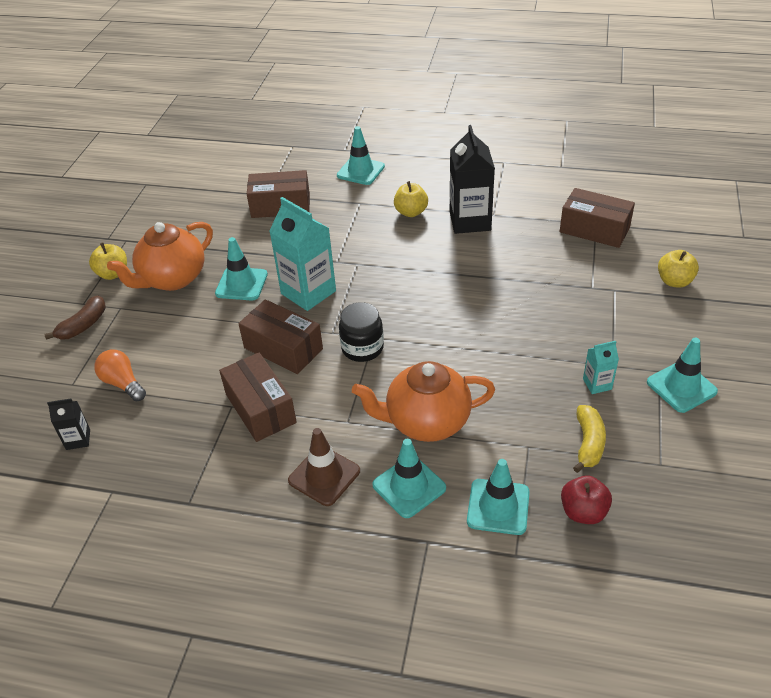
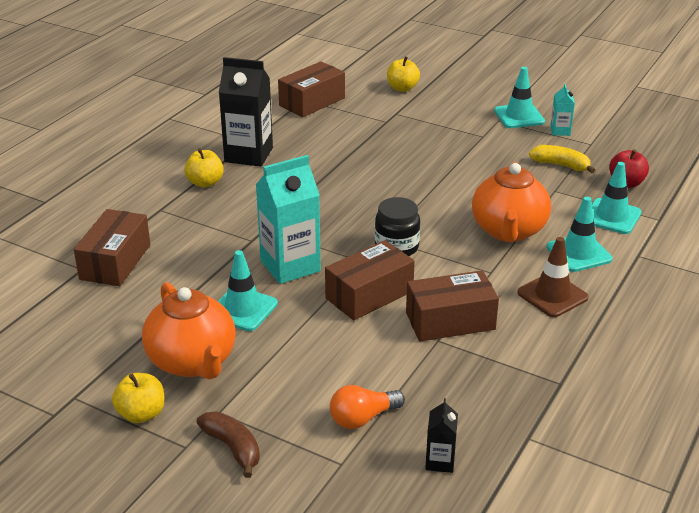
camera: 75 degrees left, 10 degrees down
(360, 171) = (100, 198): turquoise traffic cone -> none
(597, 384) = (500, 147): turquoise carton -> turquoise carton (560, 131)

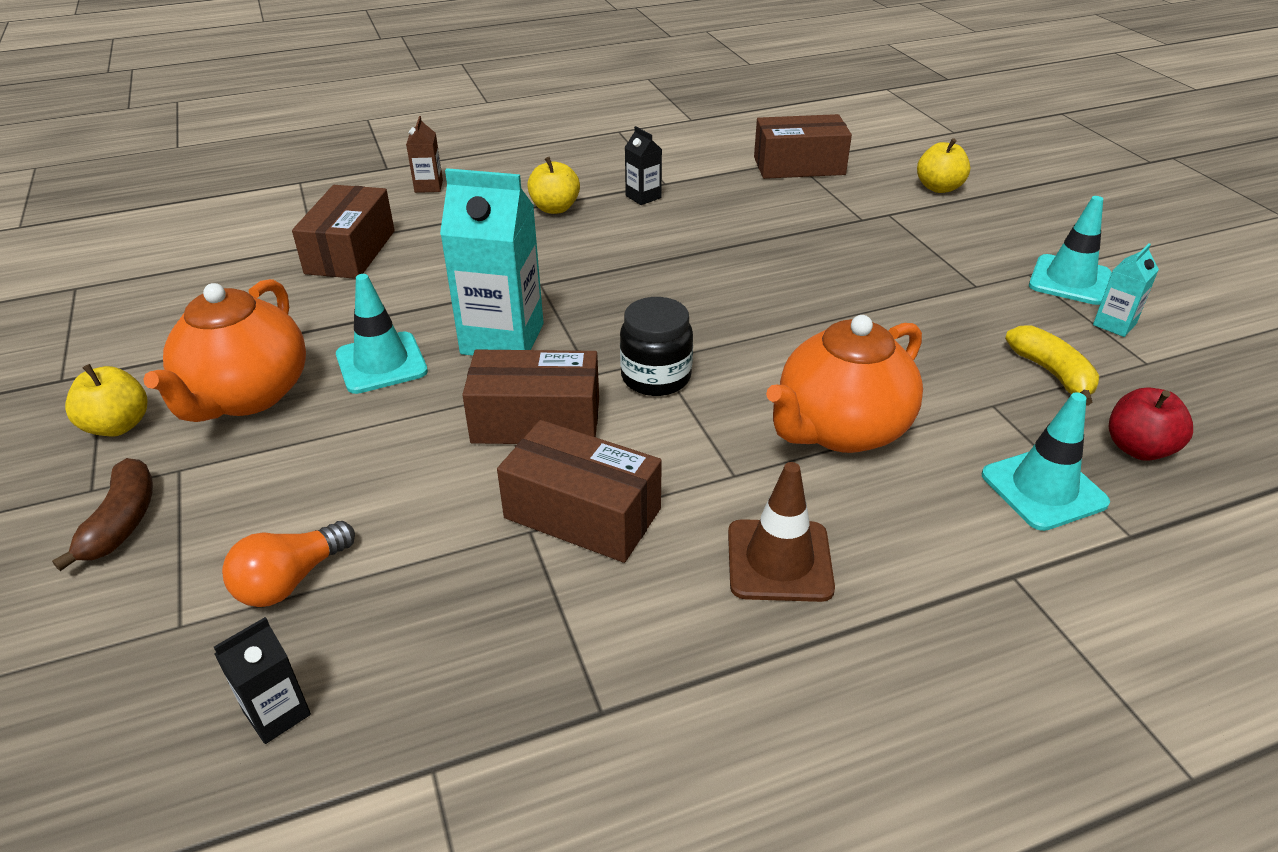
camera: 40 degrees right, 5 degrees up
(98, 202) = (428, 186): none -> brown carton
(115, 262) = (350, 252): brown box -> brown box turned 45 degrees counterclockwise
(248, 155) = (643, 197): black carton -> black carton, size x0.48
(363, 418) = (291, 580): orange light bulb -> orange light bulb turned 60 degrees counterclockwise
(579, 253) = (909, 518): turquoise traffic cone -> none

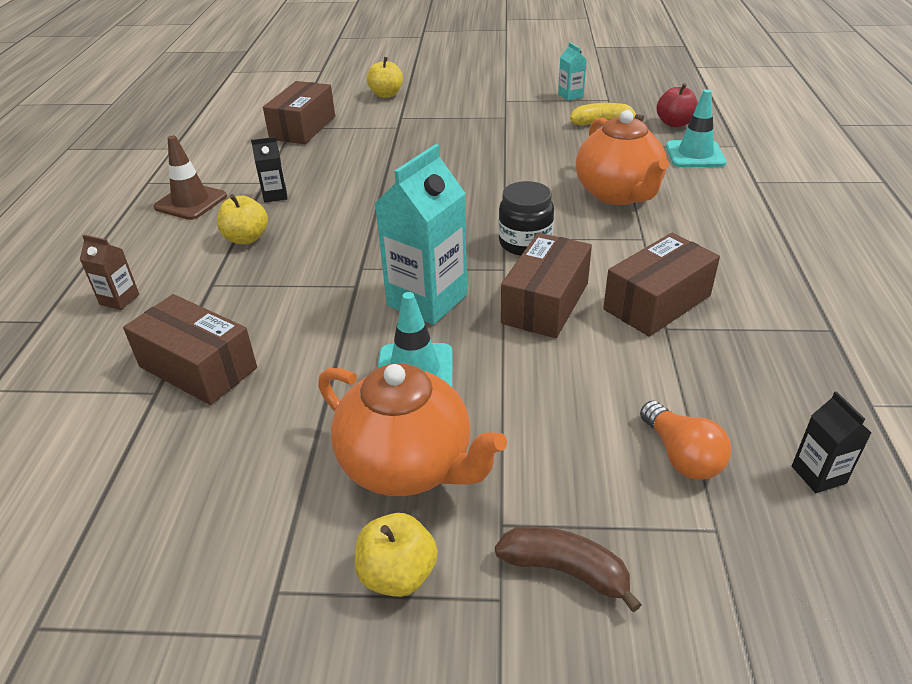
camera: 65 degrees left, 0 degrees up
(779, 560) = (724, 242): brown traffic cone -> brown traffic cone (191, 202)
(1069, 280) = (521, 92): turquoise traffic cone -> none

